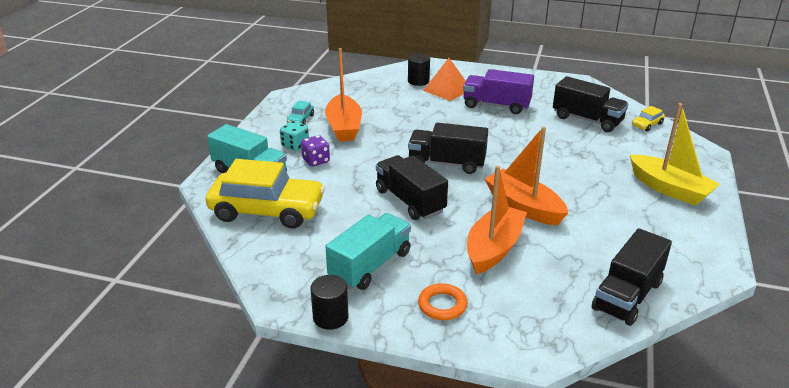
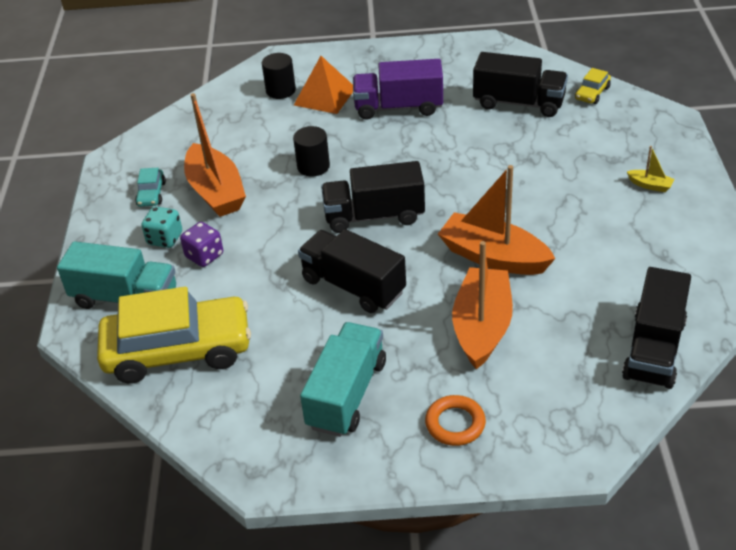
camera: 15 degrees left, 10 degrees up
(330, 317) = (332, 480): black cylinder -> black cylinder (313, 166)
(669, 189) = (650, 185): yellow boat -> yellow boat, size x0.42

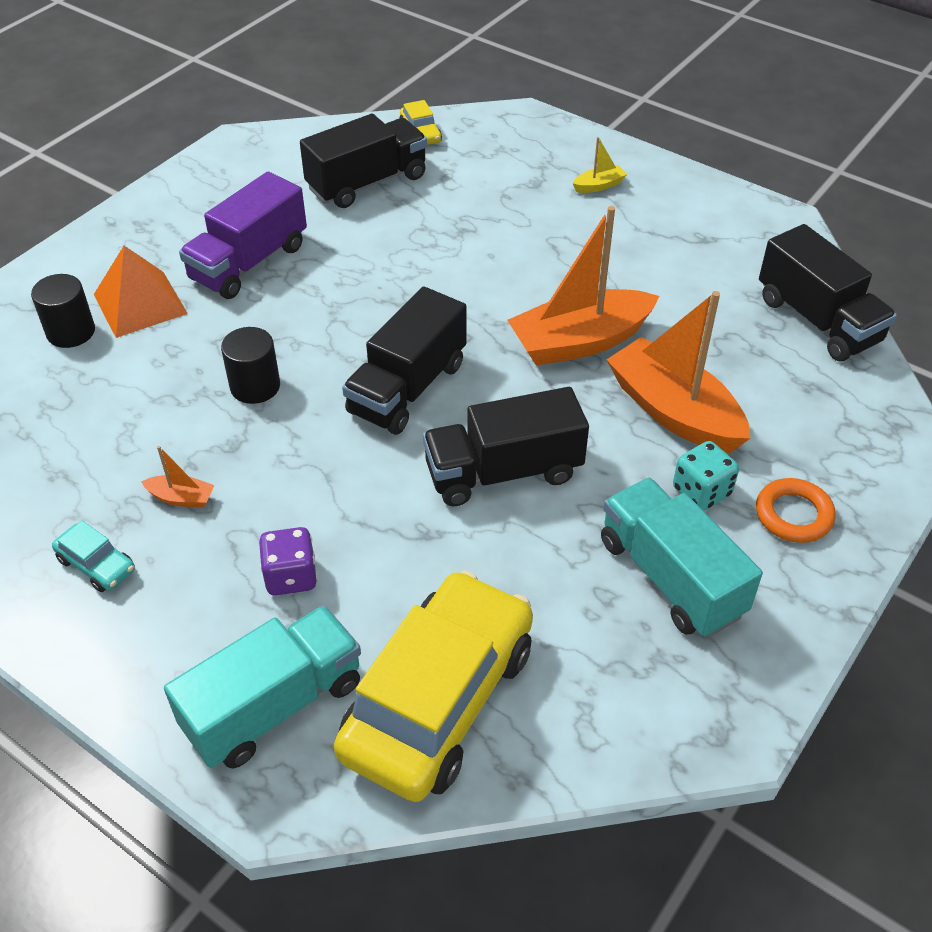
camera: 55 degrees left, 5 degrees up
(165, 239) = (207, 599): turquoise dice -> turquoise dice (701, 491)
(216, 192) = (181, 498): orange boat -> orange boat, size x0.42

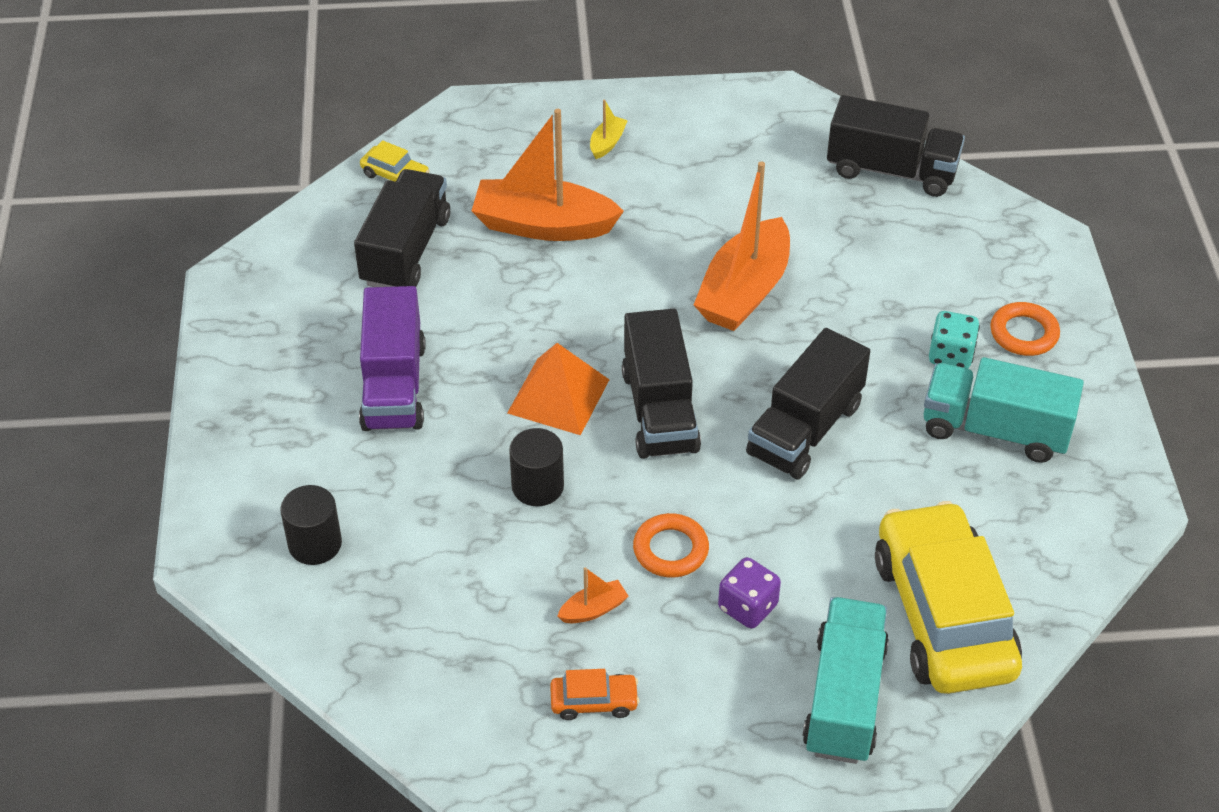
camera: 40 degrees left, 0 degrees up
(97, 564) = (594, 701): turquoise car -> orange car
(140, 304) = (344, 481): orange pyramid -> orange pyramid (558, 396)
(289, 493) = (670, 550): none -> orange ring
(674, 411) = (870, 306): orange boat -> orange boat (543, 225)

